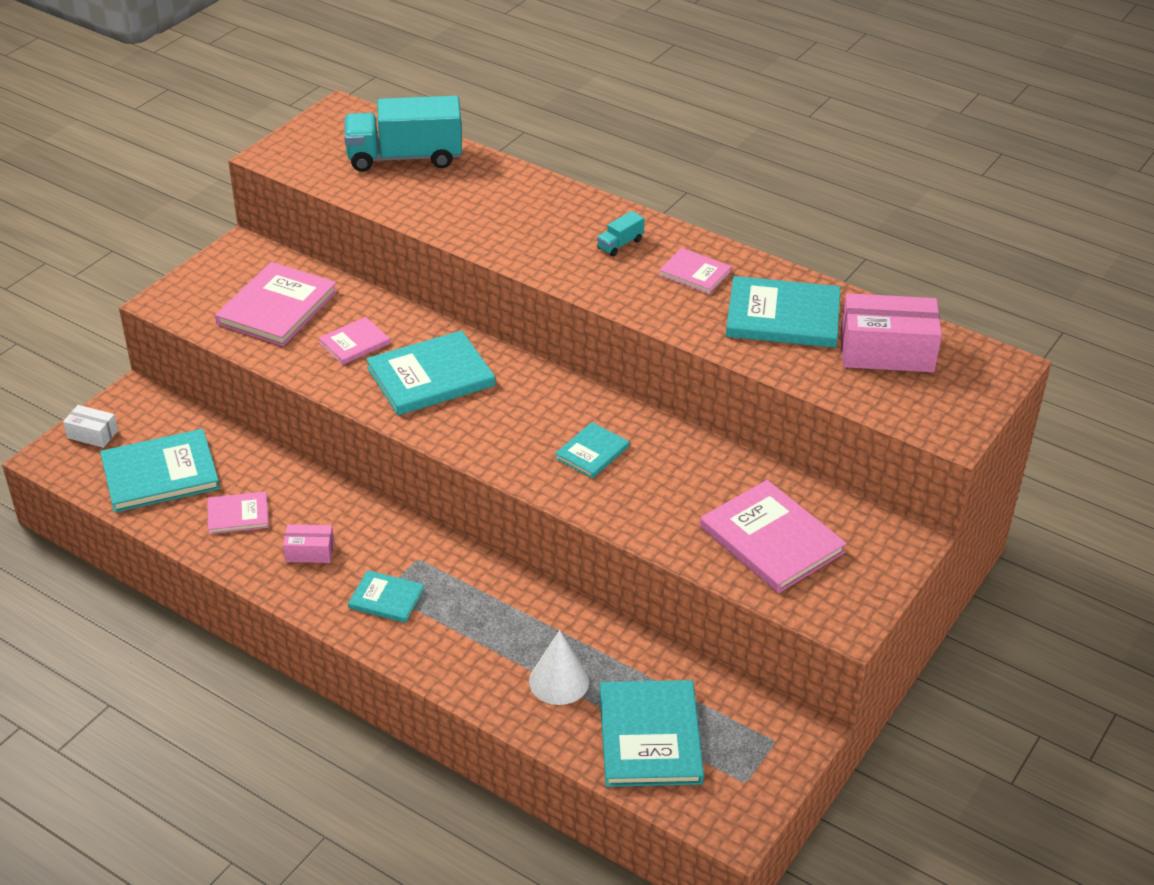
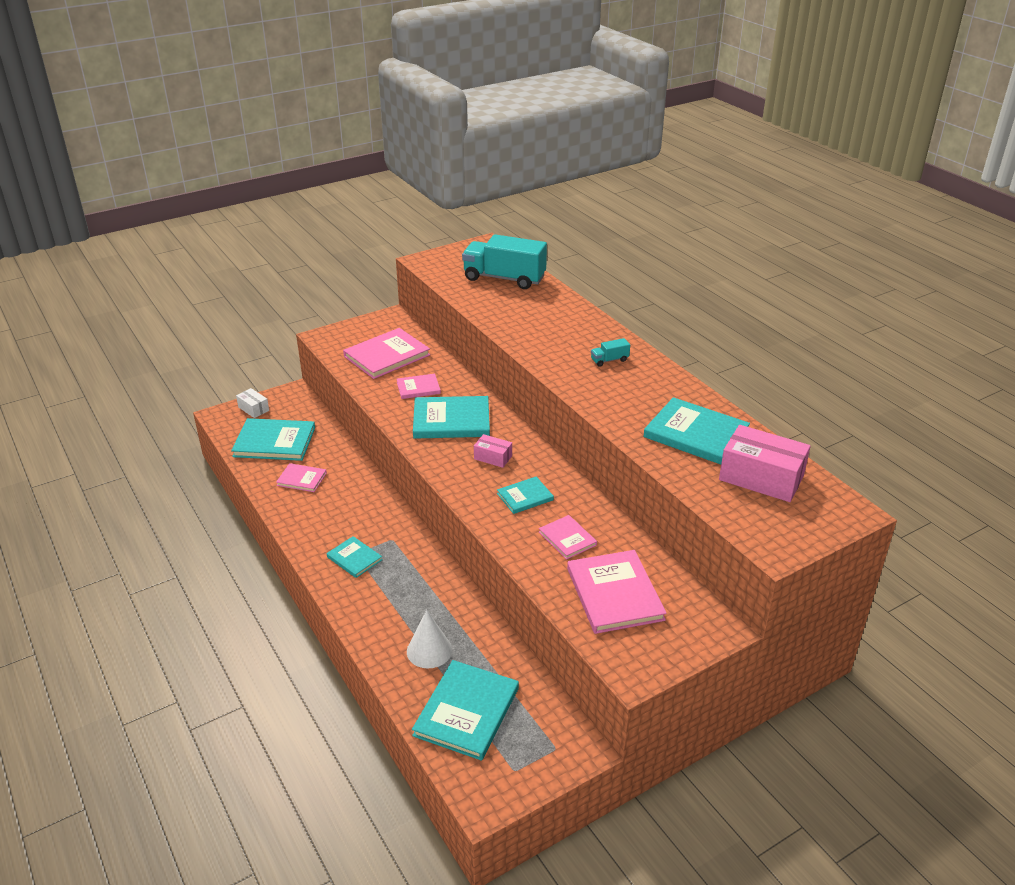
camera: 25 degrees right, 5 degrees down
(309, 552) = (328, 514): pink box -> pink box (493, 457)
(695, 273) = (650, 390): pink book -> pink book (567, 538)

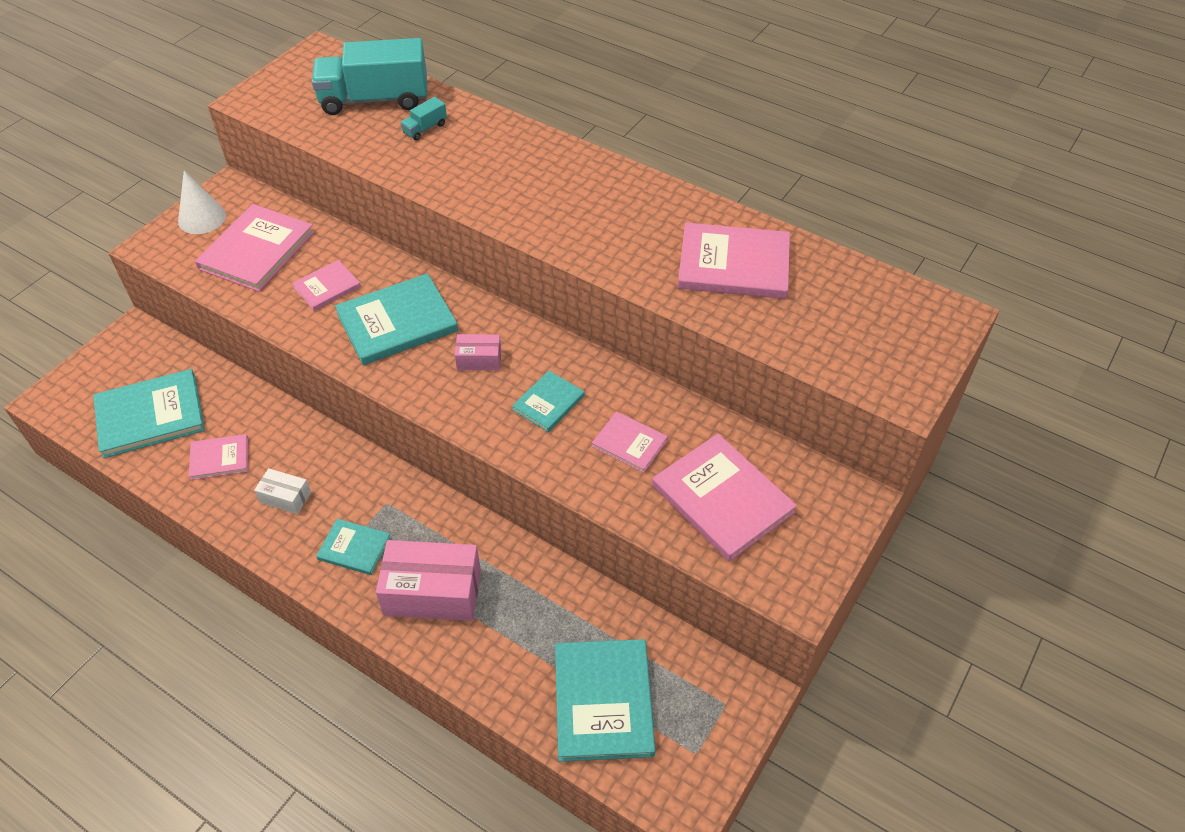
camera: 25 degrees left, 15 degrees up
(253, 409) = (91, 374): white box -> white box (285, 497)
(429, 650) = (516, 638): white cone -> white cone (202, 218)
(609, 360) = (576, 188): turquoise truck -> turquoise truck (425, 128)
(696, 434) = (733, 264): turquoise book -> pink book
(761, 478) = (836, 302): pink box -> pink box (432, 592)

